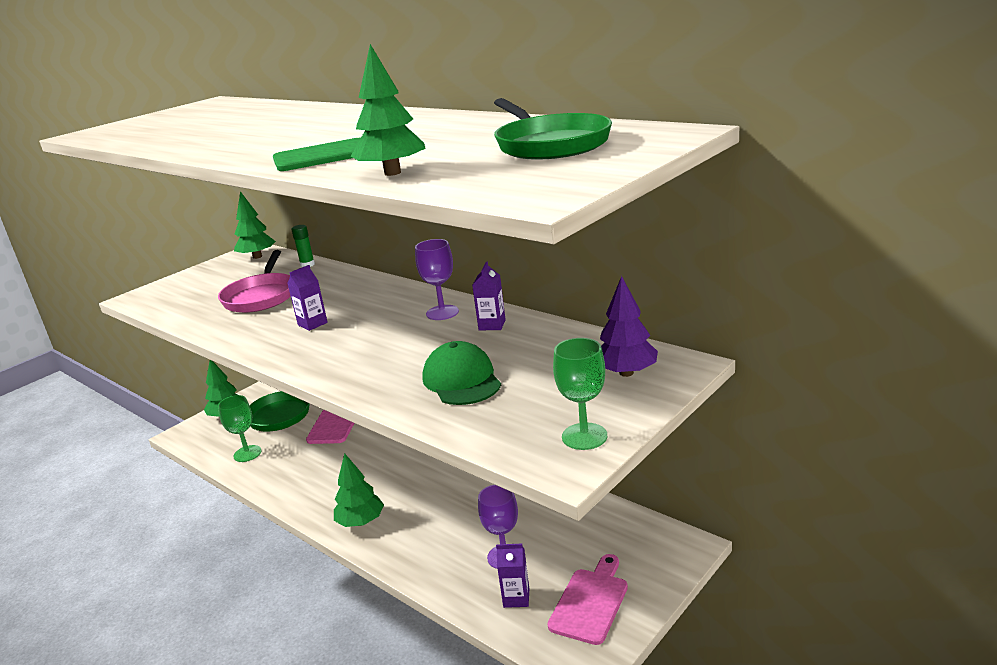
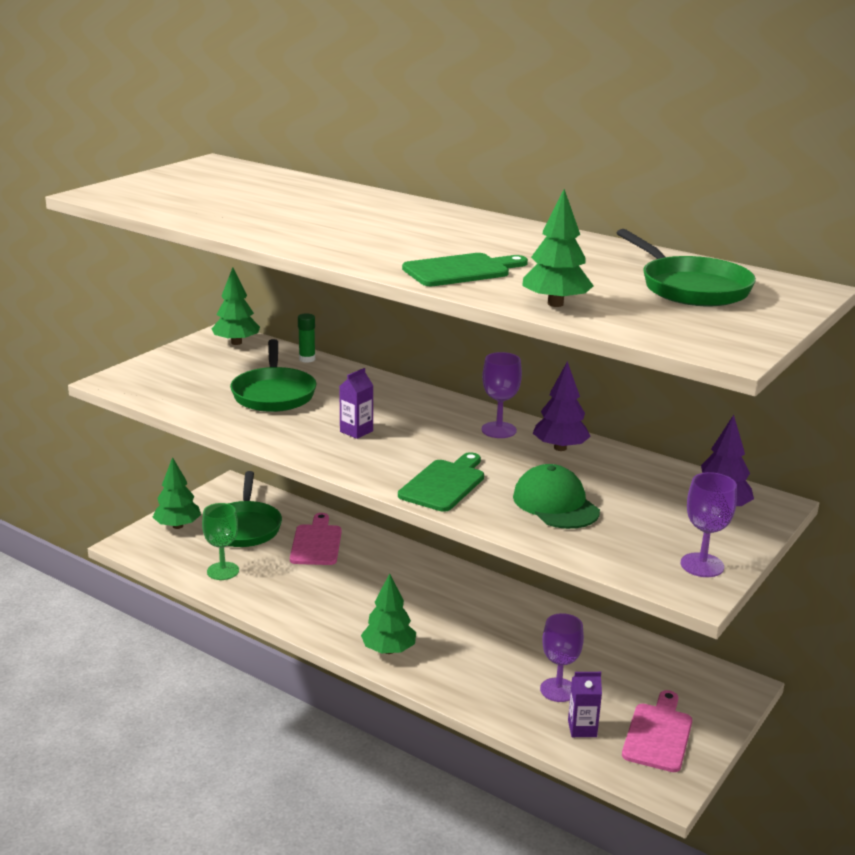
camera: 10 degrees left, 0 degrees up
(261, 296) = (273, 394): pink pan -> green pan
(365, 367) = (444, 484): none -> green cutting board
(492, 325) = (560, 448): purple carton -> purple tree
(584, 436) = (702, 565): green goblet -> purple goblet

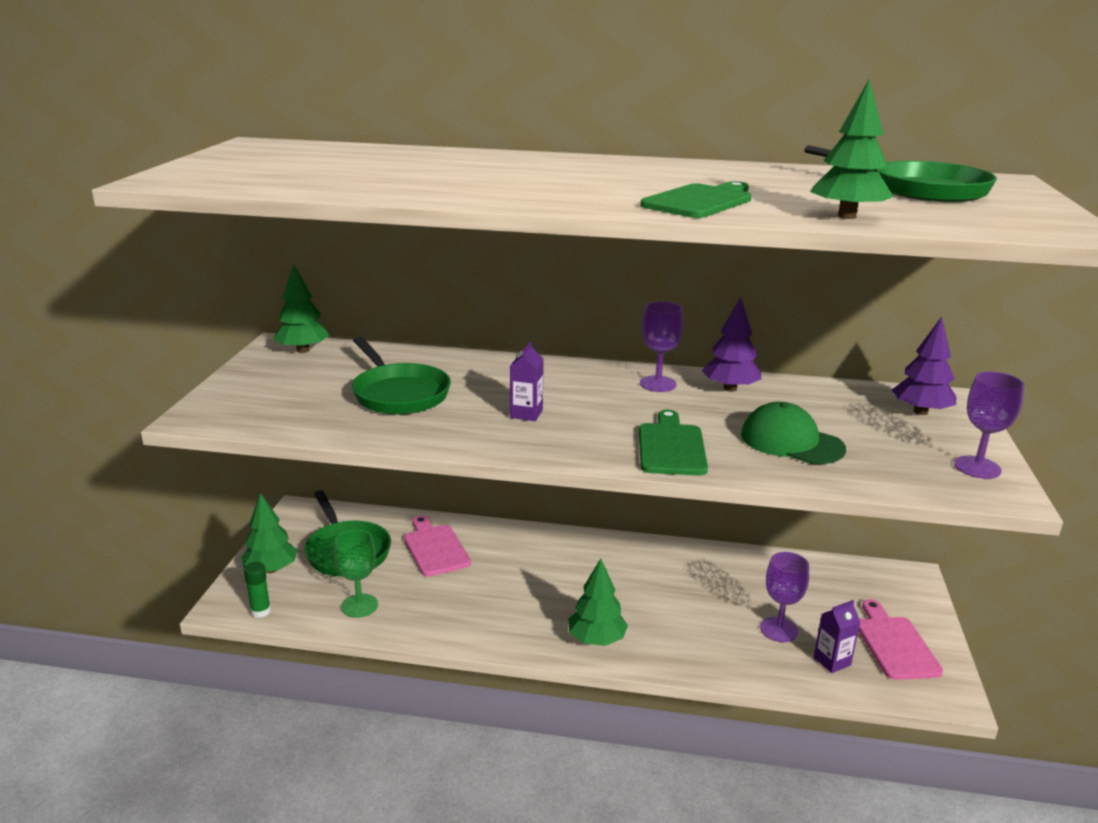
camera: 25 degrees left, 0 degrees up
(307, 359) = (396, 353): green glue stick -> green glue stick (261, 611)

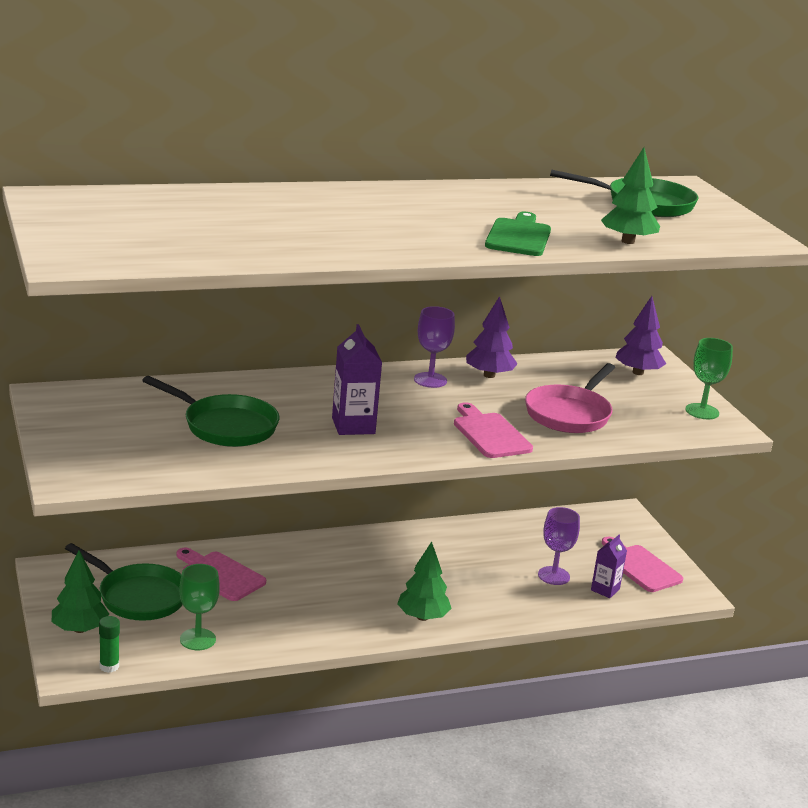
camera: 30 degrees left, 0 degrees up
(303, 350) = (79, 397): green tree -> none
(526, 414) = (353, 426): purple carton -> purple carton, size x1.55
(671, 447) = (489, 434): green cutting board -> pink cutting board
(791, 442) = (569, 414): green cap -> pink pan
(977, 467) = (702, 411): purple goblet -> green goblet

